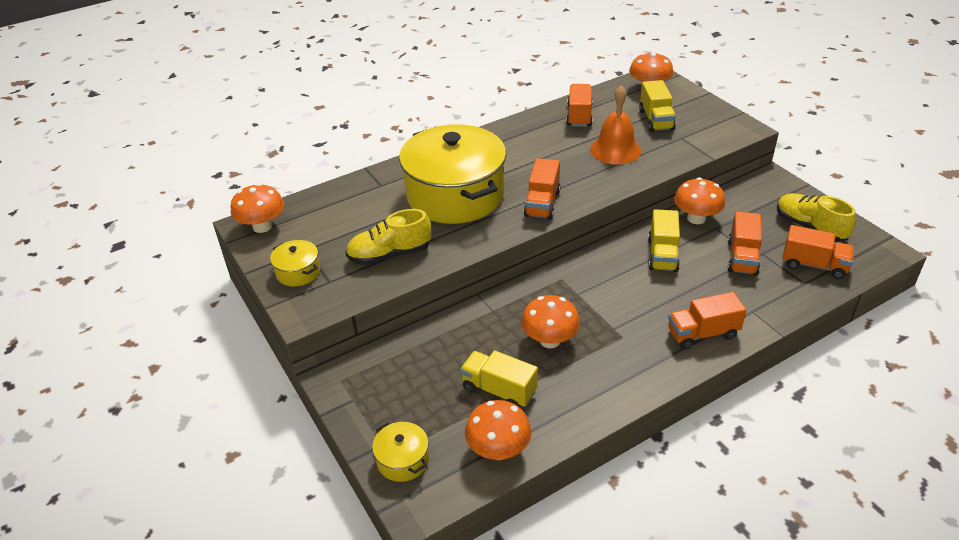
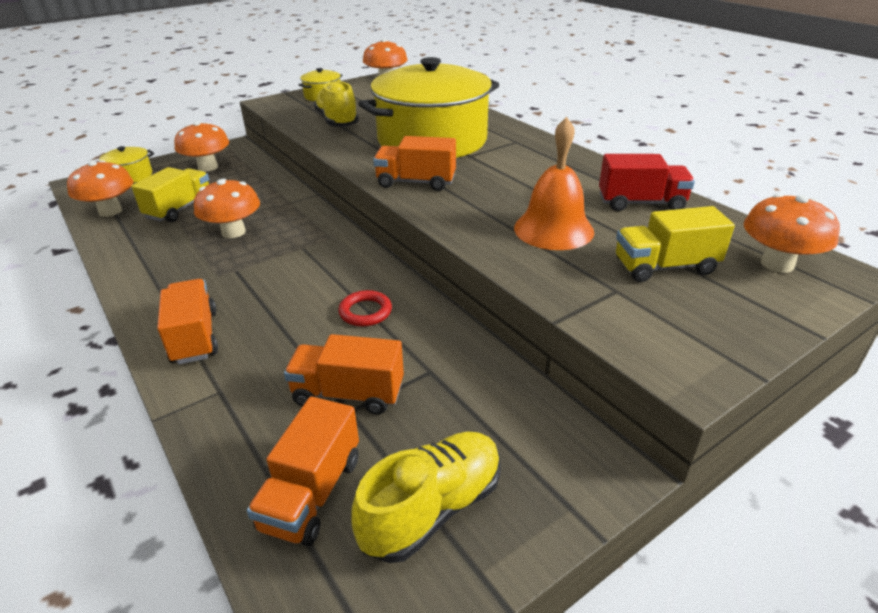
camera: 85 degrees right, 5 degrees down
(579, 116) = (641, 203): orange truck -> red truck
(662, 255) = (365, 312): yellow truck -> red ring
(696, 218) = (454, 350): orange mushroom -> orange mushroom (208, 167)

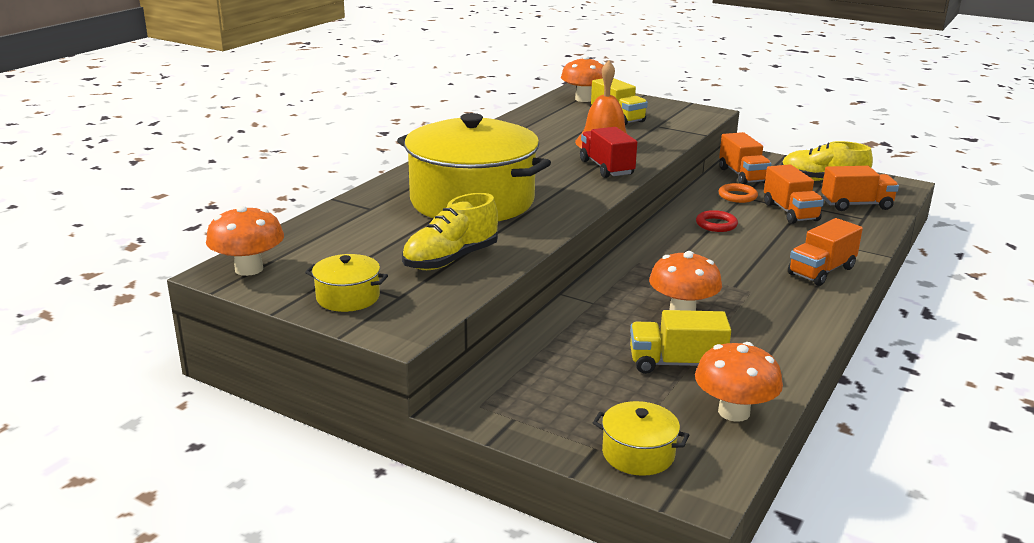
camera: 115 degrees left, 10 degrees down
(208, 167) = (555, 396): orange mushroom -> none
(416, 182) = (577, 190): orange truck -> orange truck (742, 175)
(434, 367) = (737, 196): none -> orange ring
(641, 203) = (536, 125): red truck -> red truck (606, 168)

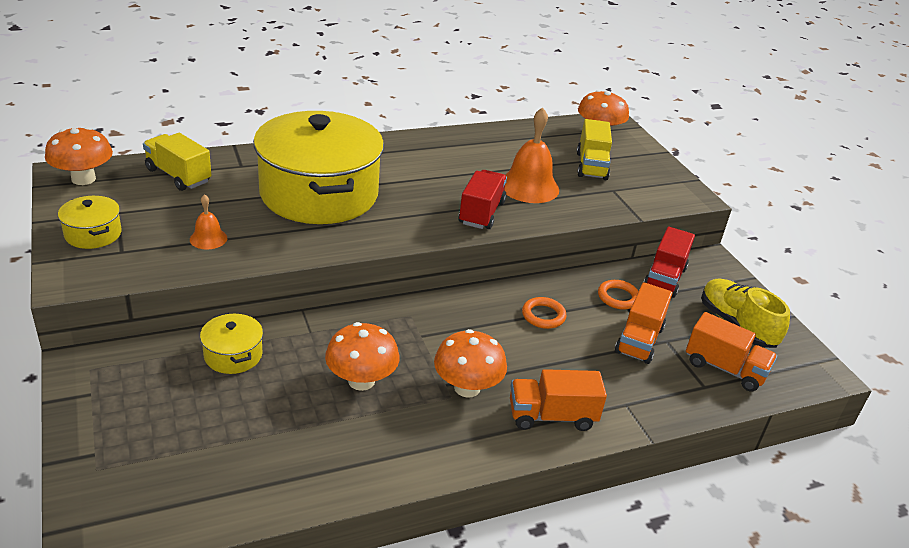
camera: 35 degrees right, 10 degrees up
(451, 259) = (208, 238): yellow shoe -> orange bell
(638, 454) = (109, 479): yellow pot -> yellow pot (233, 355)
(676, 363) = (270, 424): yellow truck -> yellow truck (178, 176)
(716, 224) = (543, 316): red ring -> orange ring
(734, 412) = (232, 495): orange mushroom -> orange mushroom (467, 387)
(742, 175) = (664, 278): orange truck -> red truck

